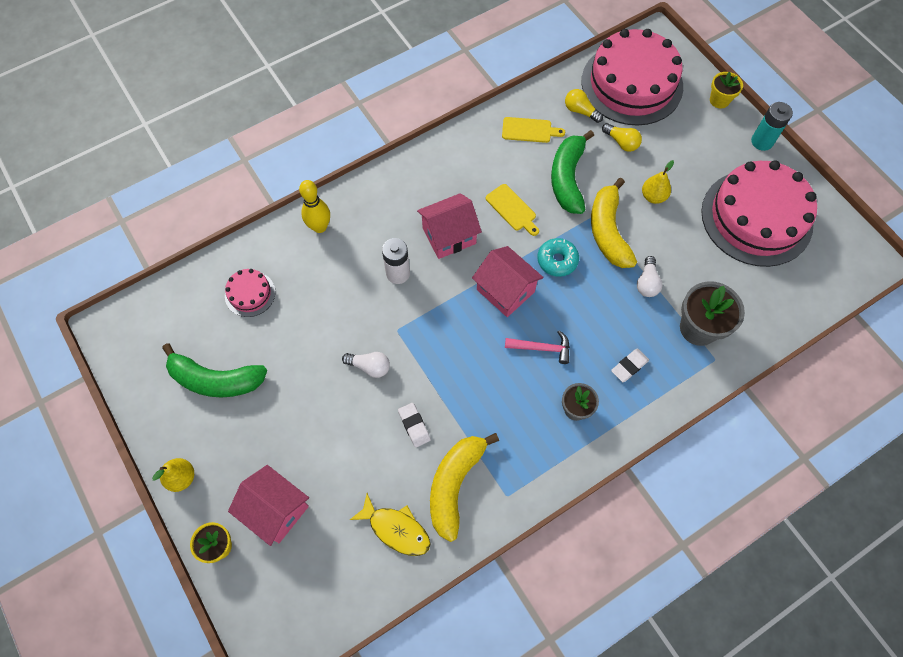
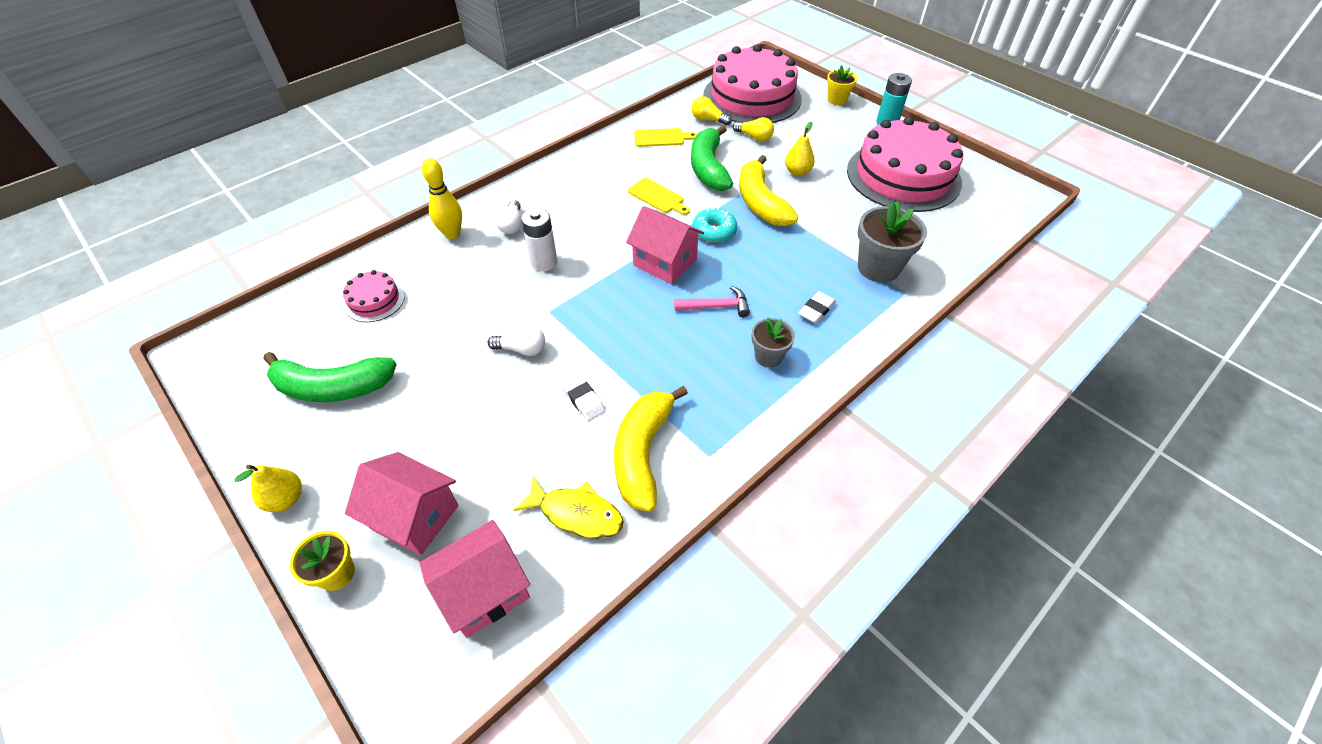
camera: 10 degrees left, 15 degrees down
(449, 236) = (595, 225): pink house -> pink house (484, 591)
(647, 283) = (812, 238): white light bulb -> white light bulb (512, 225)

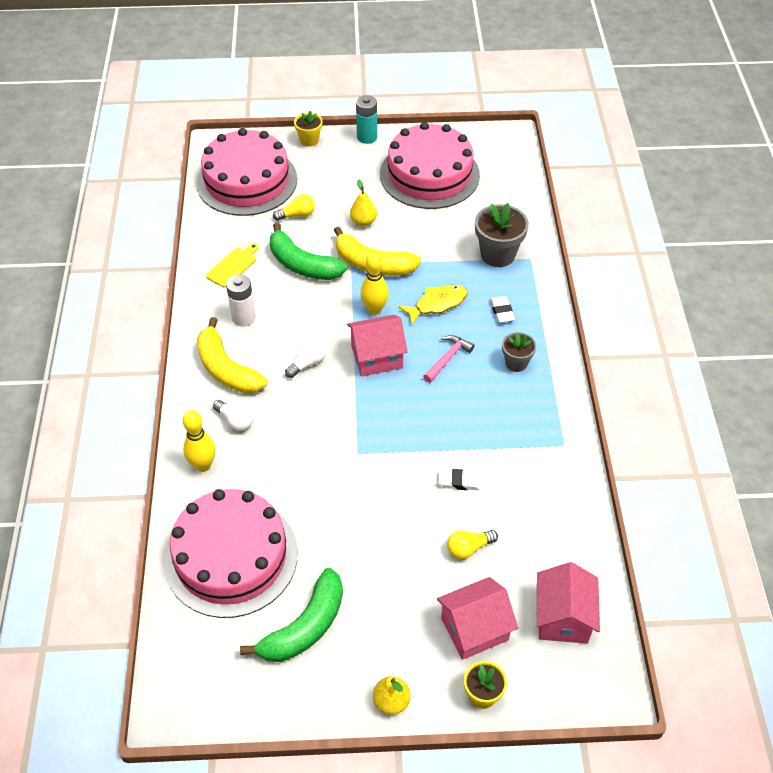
camera: 50 degrees left, 0 degrees up
(374, 300) = (231, 556): pink cake -> pink cake, size x2.28
(522, 349) = (380, 490): white light bulb -> white light bulb (307, 364)
(544, 262) = (301, 426): white battery -> white battery (243, 318)
(576, 513) = (547, 539): yellow fish -> yellow fish (437, 304)
(643, 453) = (532, 477): yellow banana -> yellow banana (226, 369)
(657, 197) = (302, 315): yellow cutting board -> none
(708, 120) = (244, 224): yellow light bulb -> yellow light bulb (468, 548)
(714, 231) = (374, 309): turquoise donut -> yellow bowling pin

